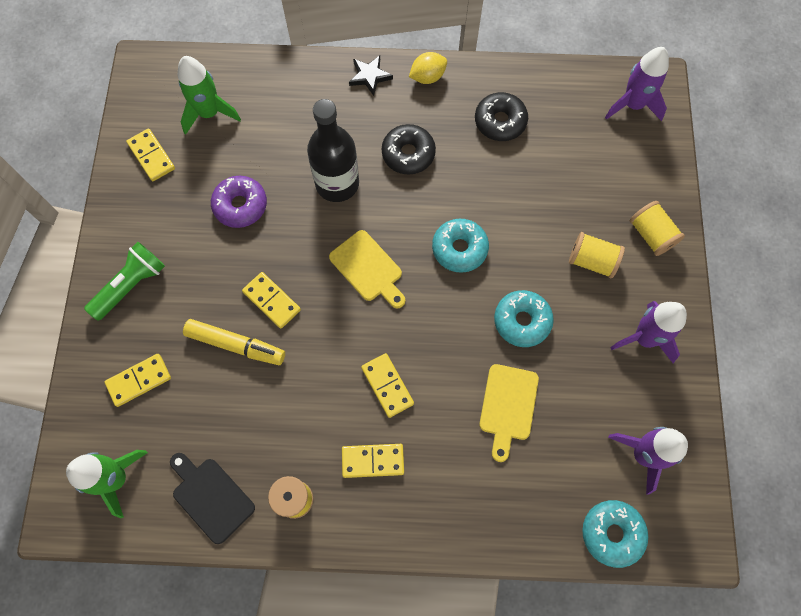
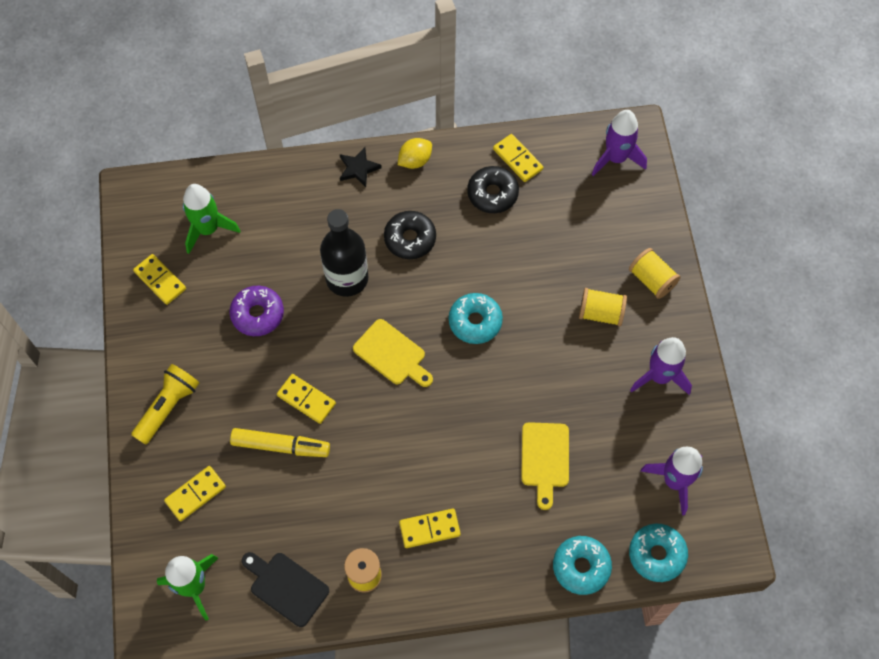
camera: 10 degrees left, 5 degrees down
(131, 285) = (168, 407): green flashlight -> yellow flashlight
(387, 386) = (430, 459): yellow domino -> yellow domino (517, 159)
(522, 321) = (545, 379): turquoise donut -> turquoise donut (581, 567)

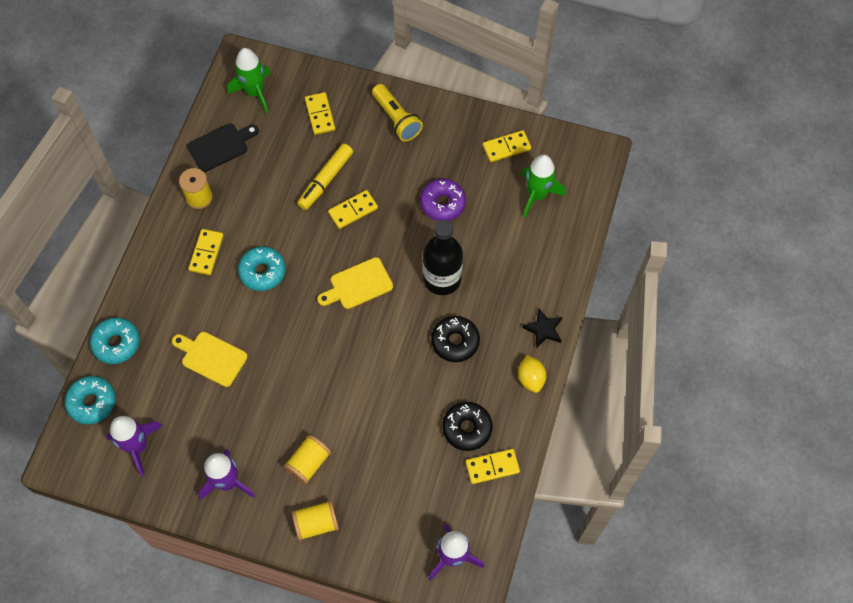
camera: 115 degrees right, 0 degrees up
(475, 322) = (353, 359): turquoise donut -> turquoise donut (262, 272)

